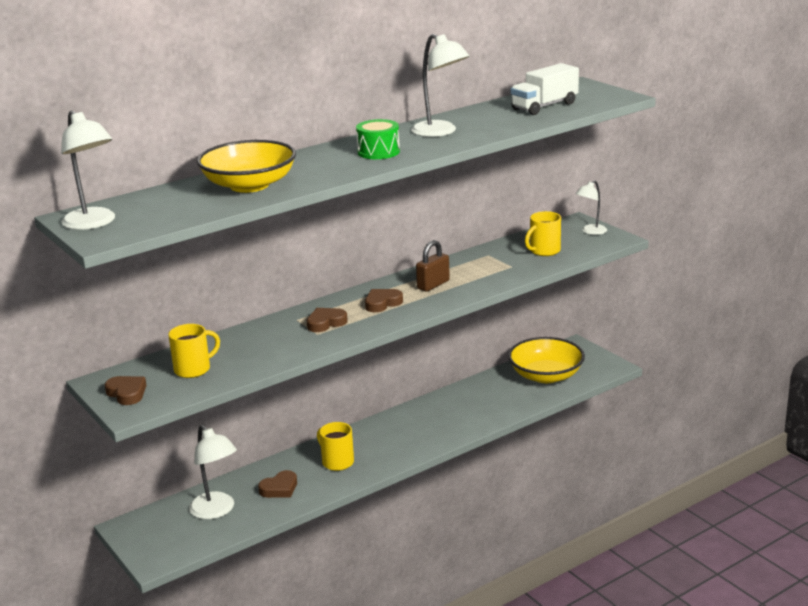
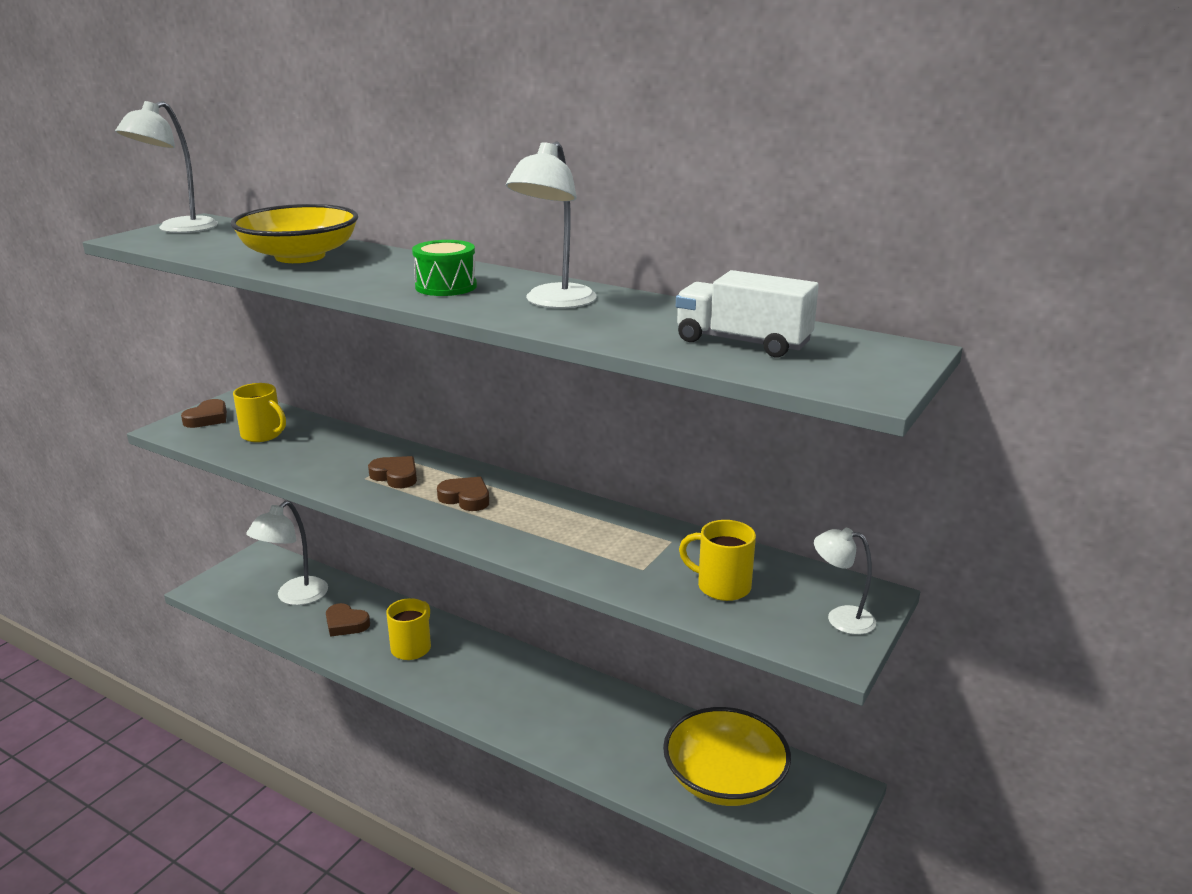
camera: 65 degrees right, 0 degrees up
(433, 285) = (541, 520): brown padlock -> none

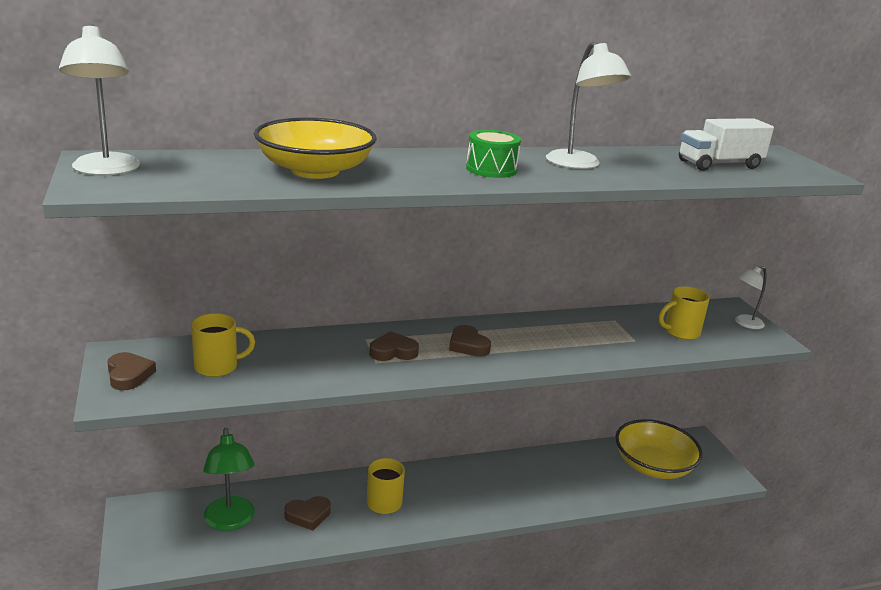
camera: 50 degrees left, 0 degrees up
(294, 597) = (230, 521): white lamp -> green lamp
(466, 498) = (468, 345): brown heart -> brown heart turned 105 degrees counterclockwise

